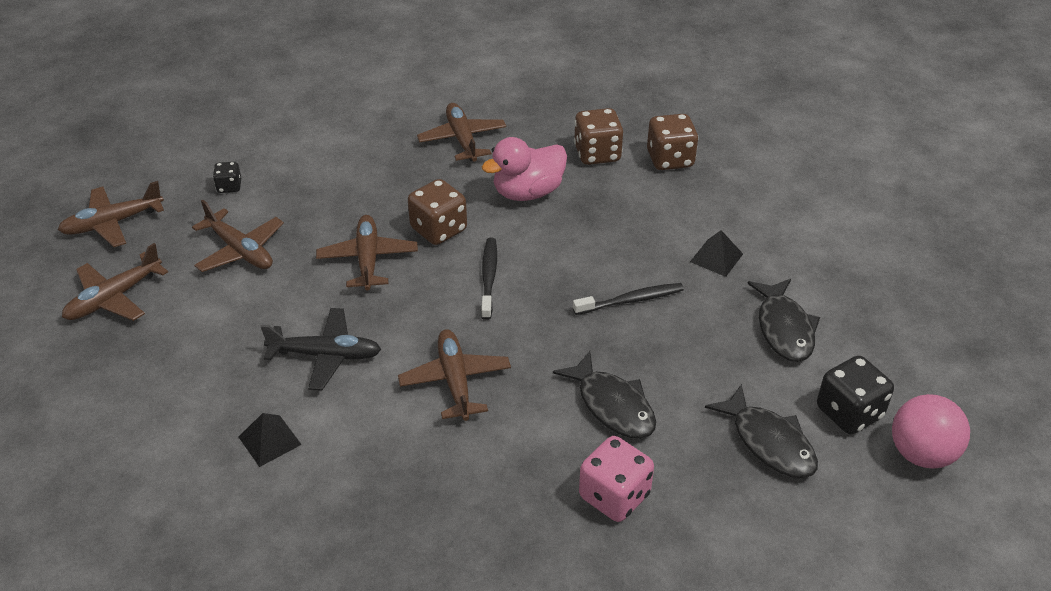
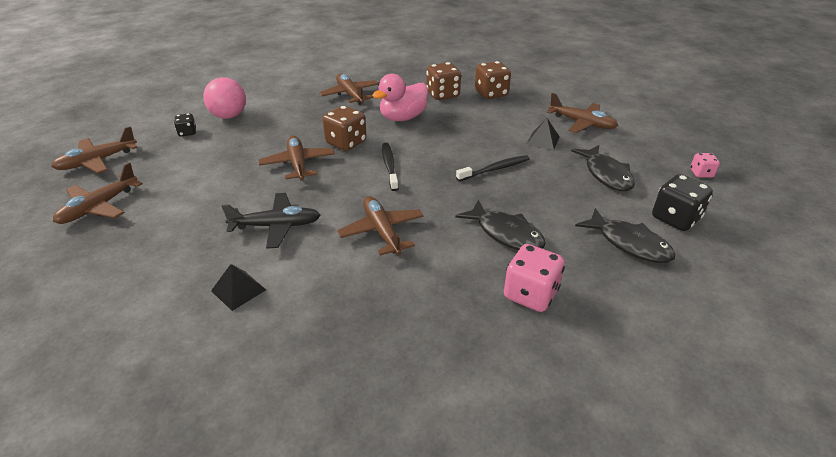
camera: 10 degrees left, 5 degrees down
(240, 250) = (200, 168): brown plane -> brown plane (582, 123)
(921, 453) = (738, 237): pink ball -> pink ball (229, 116)
(922, 344) = (701, 173): none -> pink dice

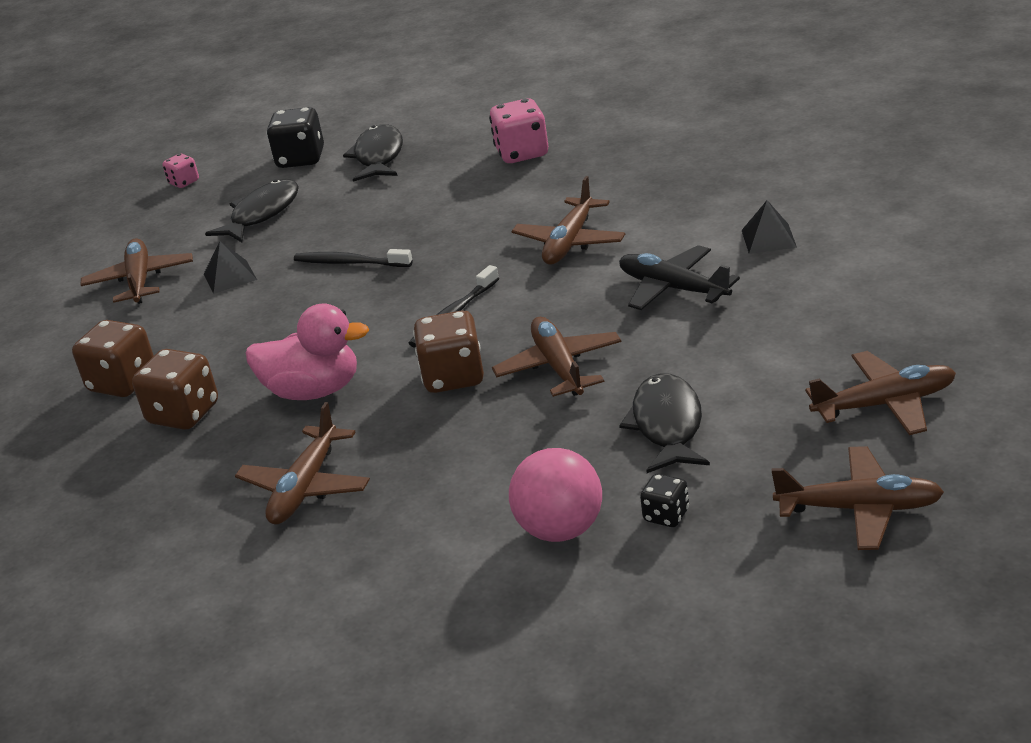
camera: 130 degrees left, 5 degrees down
(298, 164) = (559, 367): brown plane -> brown plane turned 135 degrees clockwise
(506, 233) = (460, 199): black fish -> black fish (667, 425)

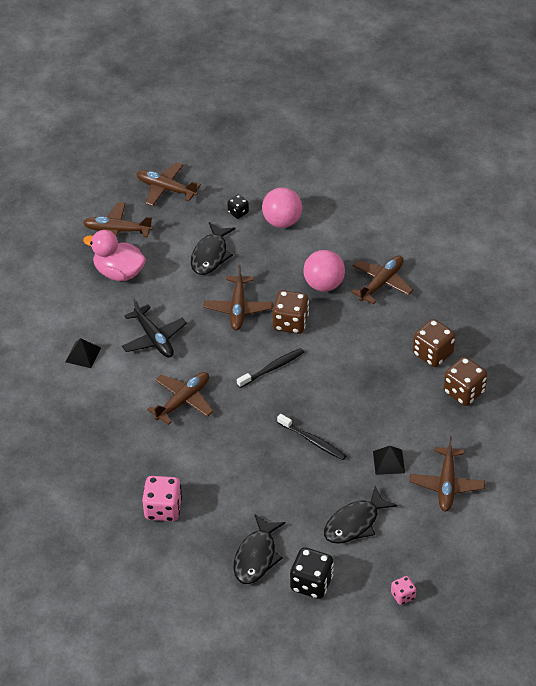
camera: 165 degrees left, 15 degrees up
(314, 391) = (362, 342): pink duck -> pink duck (119, 272)
(418, 450) = (324, 284): none -> pink ball

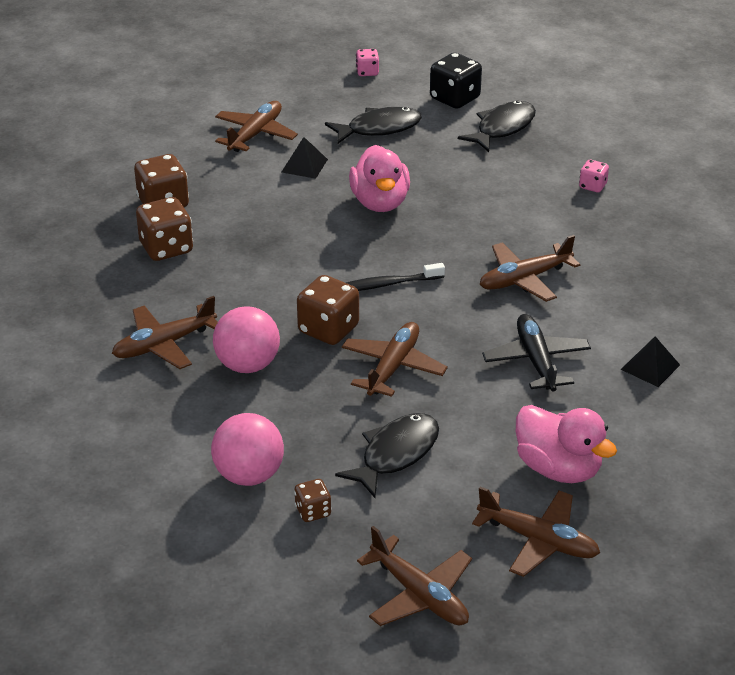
camera: 160 degrees left, 10 degrees down
(163, 509) = (592, 186): pink dice -> pink dice, size x0.55
(238, 212) = (313, 511): black dice -> brown dice
(313, 441) = (380, 202): black toothbrush -> pink duck

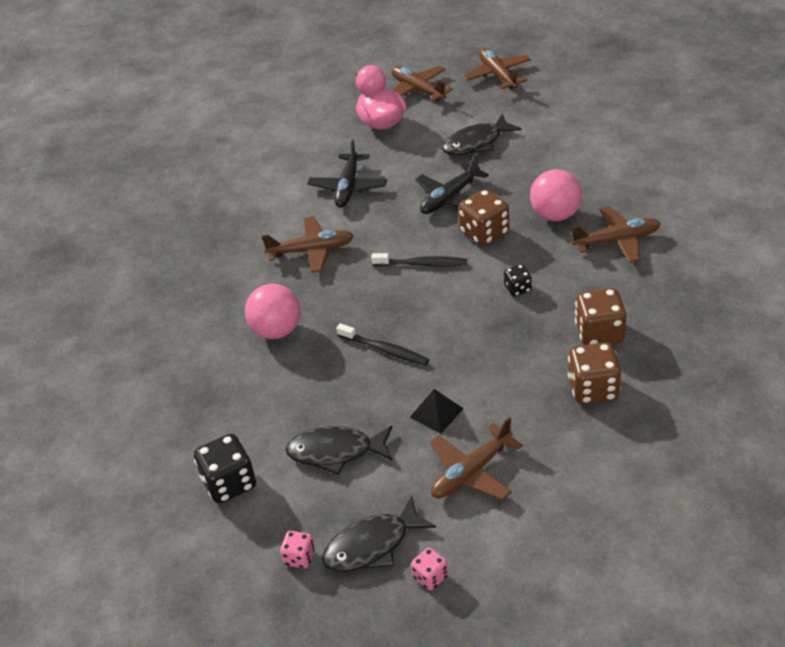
camera: 155 degrees left, 5 degrees up
(249, 475) = (575, 143): pink ball -> pink ball (277, 330)
(266, 276) = (517, 289): none -> black dice
(313, 511) = (541, 119): brown dice -> none
(380, 202) = (385, 350): pink duck -> black toothbrush
(393, 367) = (450, 198): brown plane -> black plane
(502, 128) = (212, 425): black fish -> black fish (372, 545)
(592, 186) = (187, 332): pink dice -> pink dice (430, 577)
(650, 367) = (276, 172): black pyramid -> none

